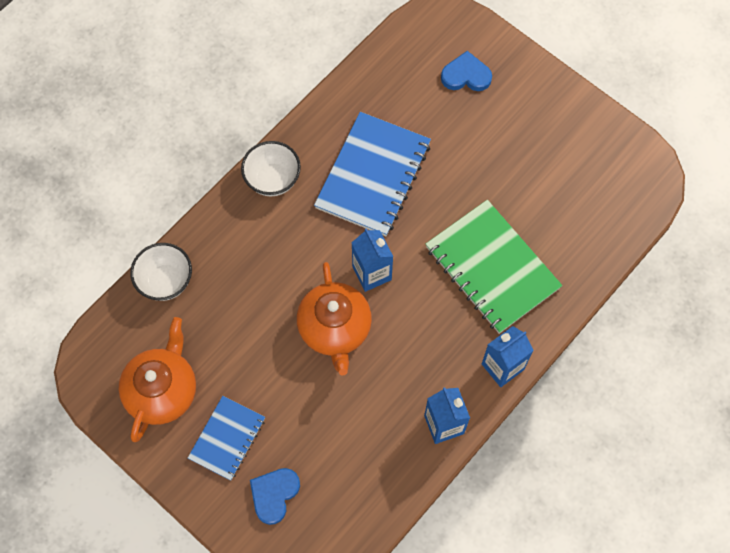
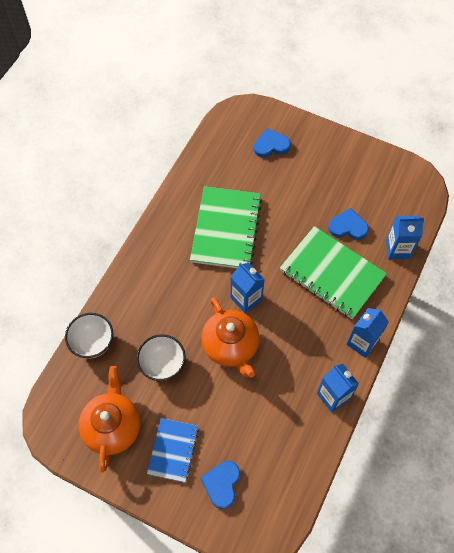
camera: 15 degrees left, 5 degrees down
(273, 180) = (153, 249): white bowl -> white bowl (162, 365)
(373, 176) = (226, 229): blue notebook -> green notebook
(533, 211) = (348, 227): none -> blue heart
(589, 257) = (398, 249): none -> blue carton

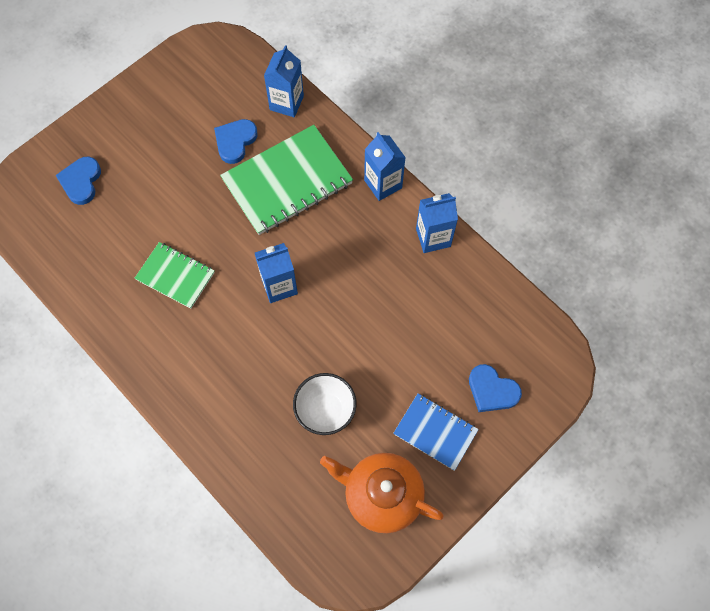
camera: 70 degrees left, 5 degrees up
(93, 343) = (262, 488): white bowl -> none
(226, 229) = (175, 276): green notebook -> green notebook, size x0.58
(231, 346) = (332, 324): orange teapot -> none

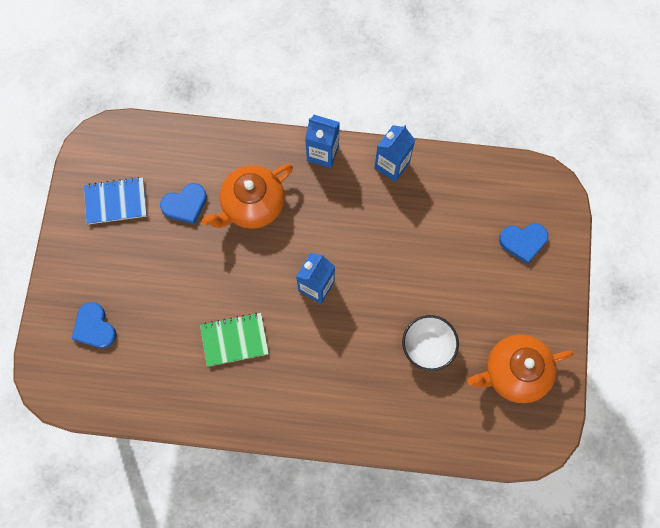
camera: 40 degrees left, 5 degrees up
(235, 141) = (185, 205): blue heart -> blue heart turned 105 degrees counterclockwise
(286, 103) = (197, 145): blue carton -> none
(287, 182) = (252, 205): green notebook -> orange teapot
(435, 432) = (511, 300): blue notebook -> blue notebook (116, 201)

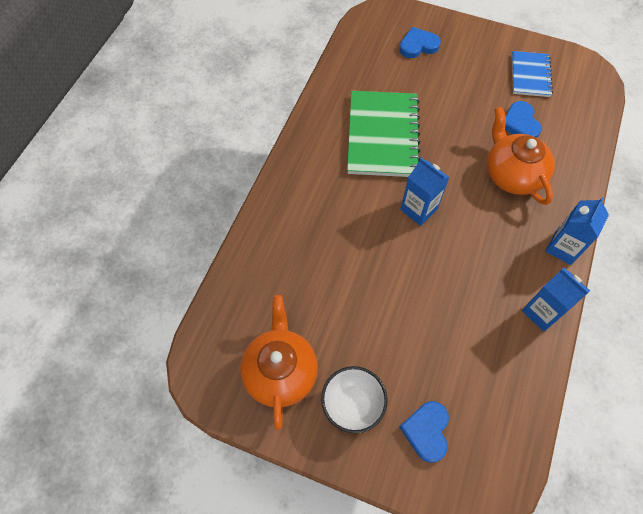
camera: 105 degrees right, 10 degrees down
(234, 340) = (382, 135): green notebook -> green notebook, size x1.73
(427, 347) = (332, 292): white bowl -> white bowl (352, 405)

